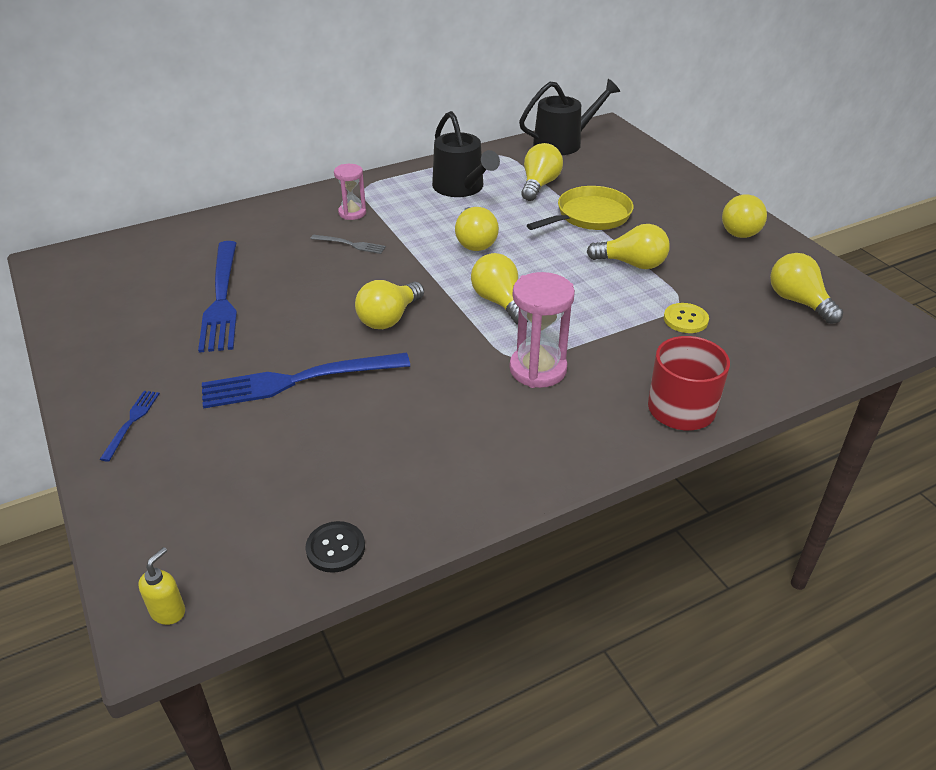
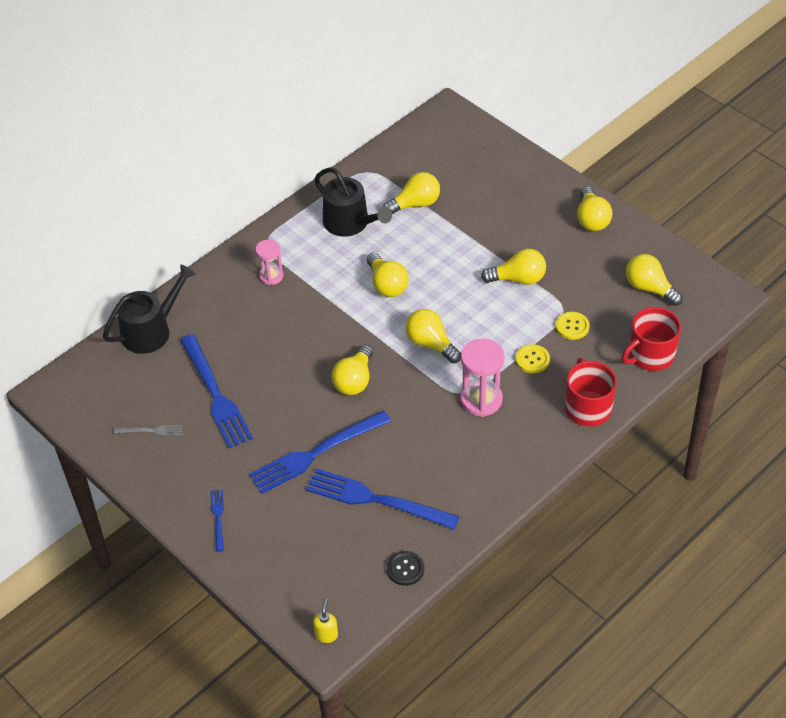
camera: 15 degrees left, 10 degrees up
(343, 449) = (376, 499): none -> blue fork
(351, 244) = (288, 312): grey fork -> grey fork (151, 430)
(539, 185) = (415, 204): yellow light bulb -> yellow light bulb turned 60 degrees clockwise
(563, 143) = (417, 143): black watering can -> black watering can (151, 331)
(590, 216) = (469, 232): yellow pan -> none
(622, 342) = (532, 359): none -> yellow button
(784, 368) = (650, 355): none -> red mug

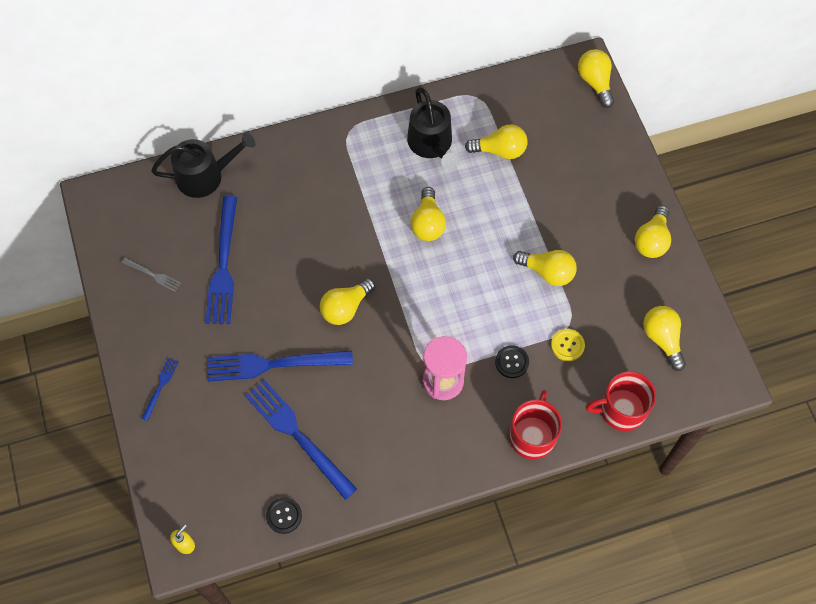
camera: 25 degrees right, 15 degrees up
(271, 276) = (334, 168): pink hourglass -> none
(431, 344) = (432, 302): yellow light bulb -> yellow light bulb (595, 82)
(532, 359) = (512, 362): yellow button -> black button

